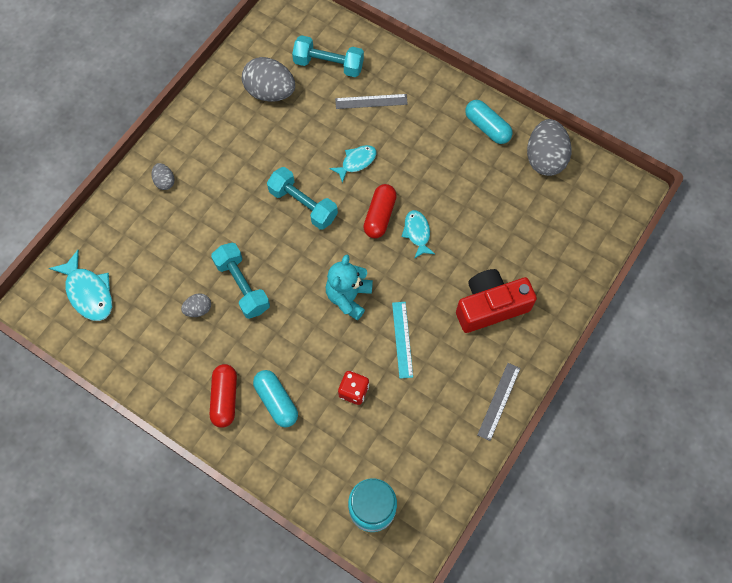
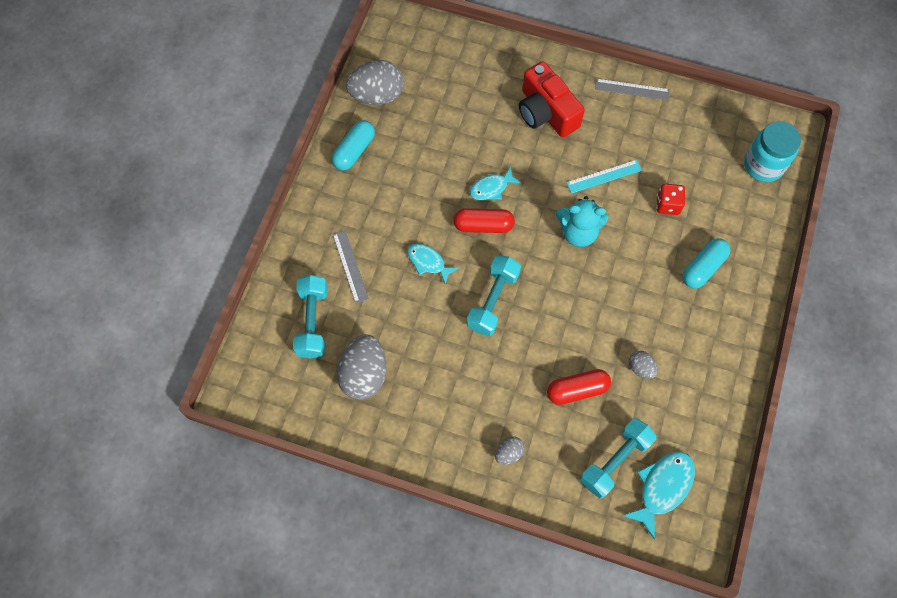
camera: 105 degrees left, 0 degrees up
(225, 398) = (718, 314): red capsule -> red capsule (577, 390)
(242, 286) = (601, 333): turquoise dumbbell -> turquoise dumbbell (615, 461)

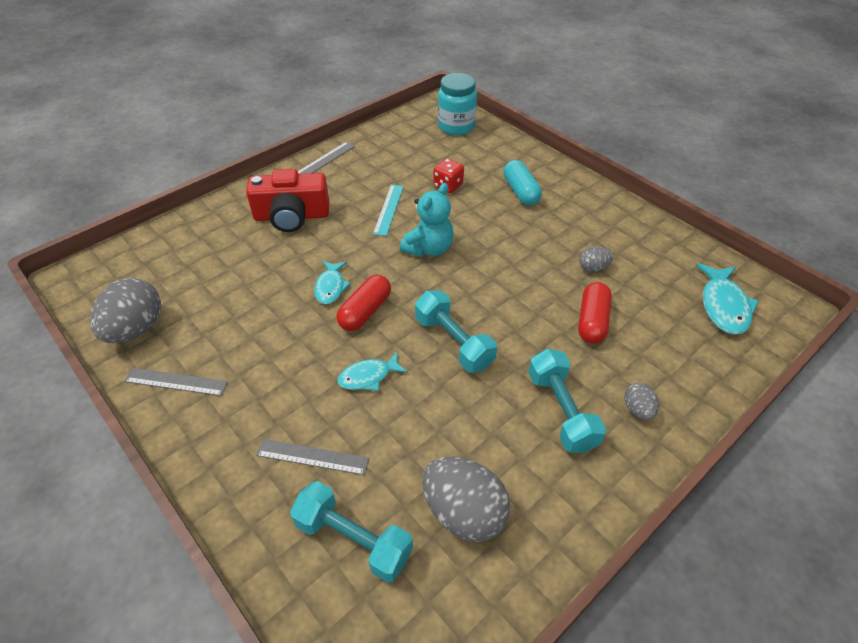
camera: 60 degrees left, 20 degrees down
(354, 151) = (176, 381): turquoise capsule -> grey ruler
(615, 461) = (682, 327): turquoise dumbbell -> turquoise dumbbell (561, 411)
(662, 488) = (723, 306): turquoise fish -> turquoise fish turned 150 degrees counterclockwise

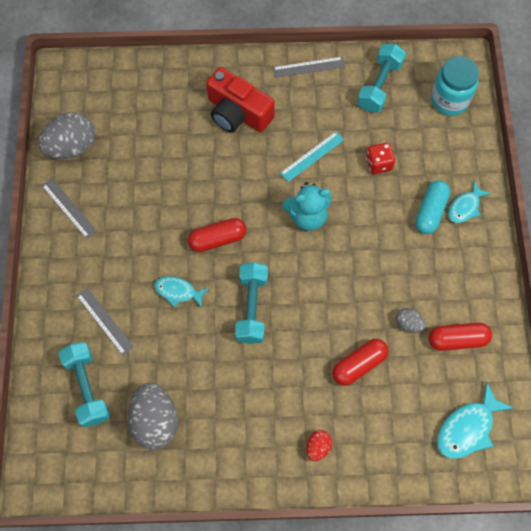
camera: 40 degrees right, 20 degrees up
(330, 287) = (212, 201): turquoise fish -> turquoise fish (465, 207)
(561, 411) = (270, 409): turquoise dumbbell -> turquoise dumbbell (379, 85)
(637, 409) = (318, 447): grey egg -> red egg
(640, 254) = (457, 340): none -> red capsule

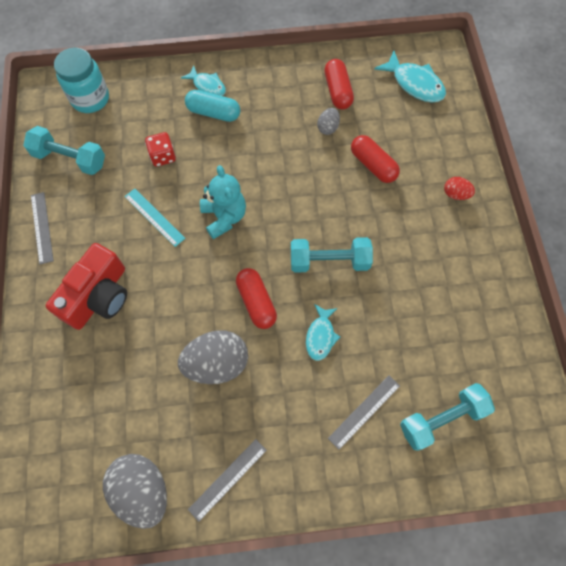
camera: 95 degrees left, 0 degrees up
(155, 421) = (462, 342): grey egg -> grey egg (217, 363)

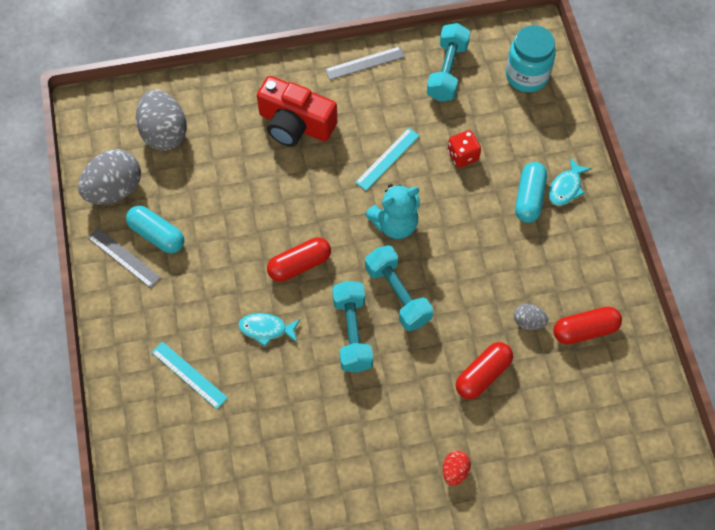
camera: 85 degrees right, 5 degrees down
(205, 442) = (157, 235): none -> turquoise capsule
(217, 363) = (233, 236): grey egg -> grey egg (164, 133)
(364, 411) = (189, 374): grey ruler -> turquoise ruler
(414, 84) = (614, 423): turquoise fish -> none
(442, 419) = (183, 451): turquoise dumbbell -> turquoise dumbbell (397, 295)

